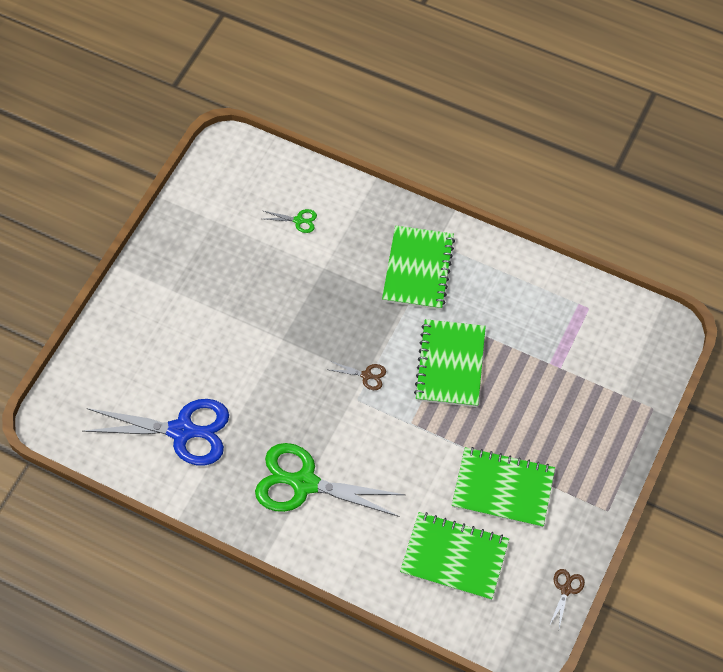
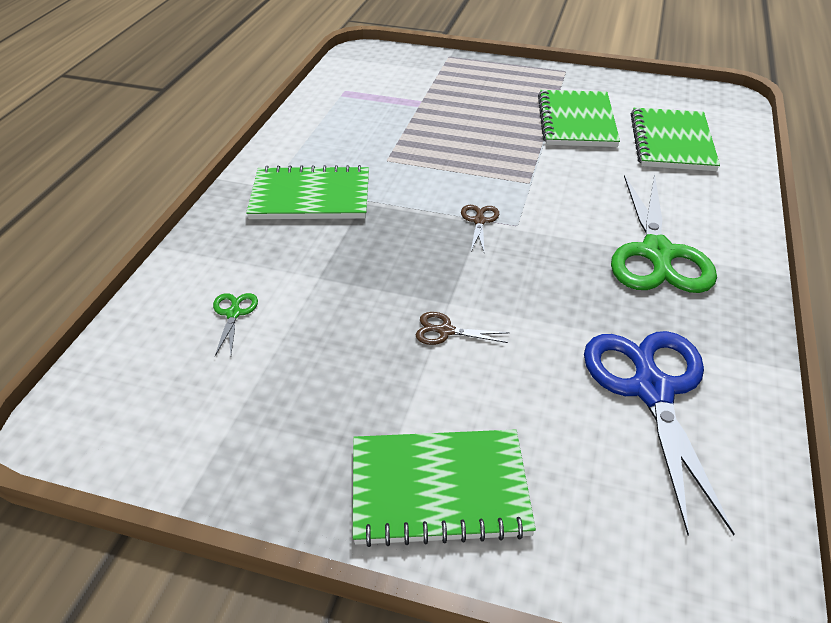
camera: 100 degrees left, 20 degrees down
(450, 364) = (441, 163): green notebook -> green notebook (439, 489)
(566, 589) = (658, 85): brown scissors -> brown scissors (445, 331)

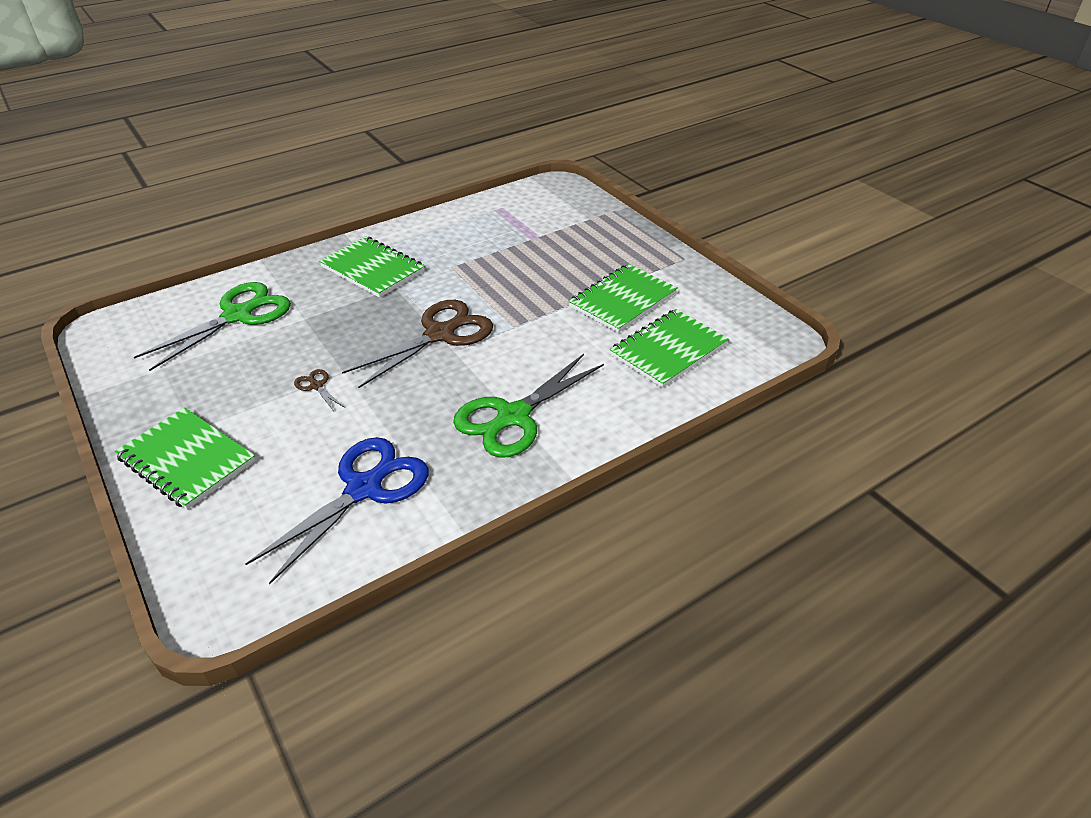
camera: 40 degrees right, 0 degrees up
(233, 313) = (238, 315): green scissors -> green scissors, size x2.43
(479, 221) = (440, 334): brown scissors -> brown scissors, size x2.43

